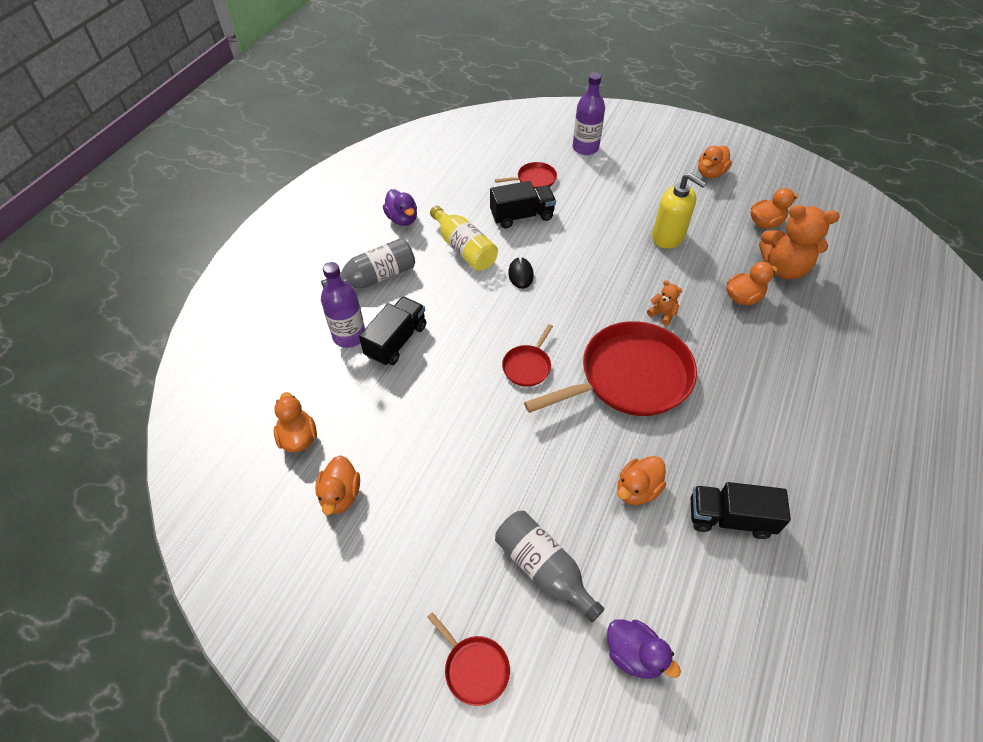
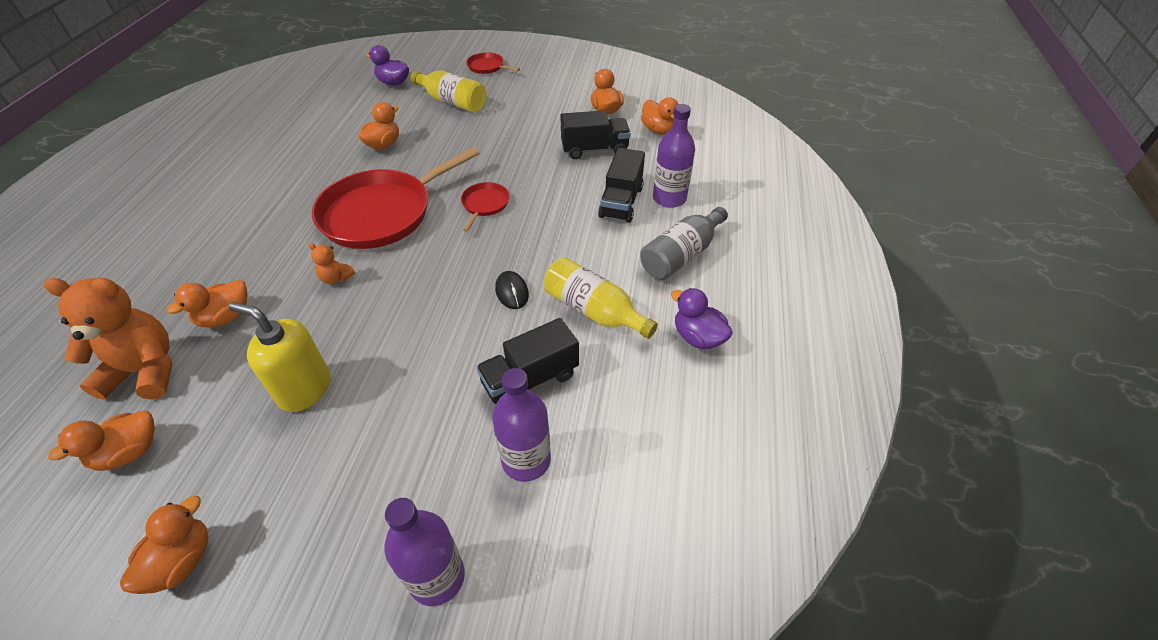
camera: 165 degrees right, 5 degrees down
(534, 179) = (526, 460): red pan -> purple bottle
(543, 568) = (452, 102): grey bottle -> yellow bottle
(730, 518) = (313, 141): black truck -> black truck (594, 149)

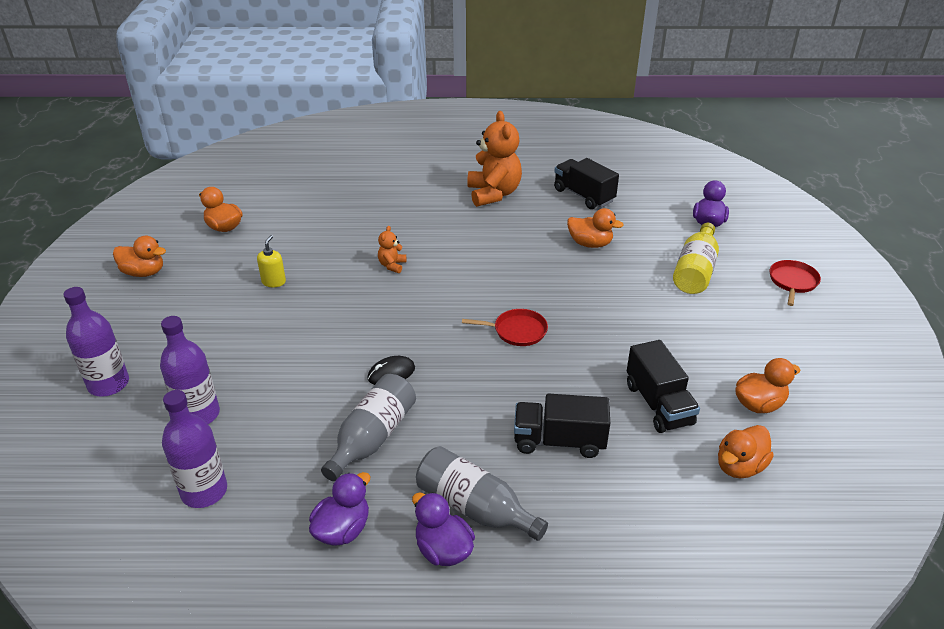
camera: 80 degrees right, 10 degrees down
(145, 371) = (289, 210): orange teddy bear -> orange teddy bear (493, 194)
(225, 317) = (342, 226): orange duck -> none
(304, 389) = (274, 282): yellow soap dispenser -> yellow soap dispenser, size x0.54
(382, 213) = (483, 269): red pan -> none
(530, 379) = (283, 403): black truck -> black truck (583, 196)
(594, 311) = (373, 437): yellow bottle -> grey bottle
(669, 198) = (583, 488): purple bottle -> purple bottle (204, 491)
(720, 277) = (443, 550): none -> purple duck

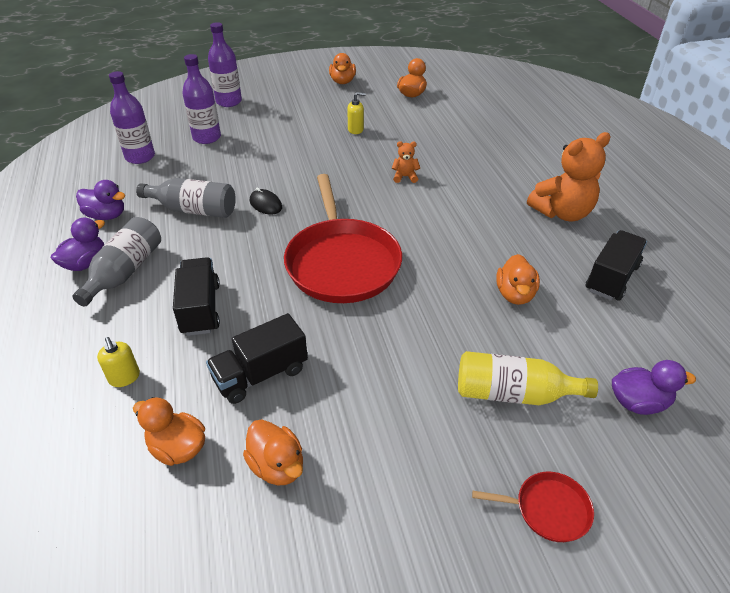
camera: 75 degrees right, 5 degrees up
(517, 331) = (342, 262): red pan -> red pan, size x2.26
(649, 506) = (124, 377): none -> yellow soap dispenser

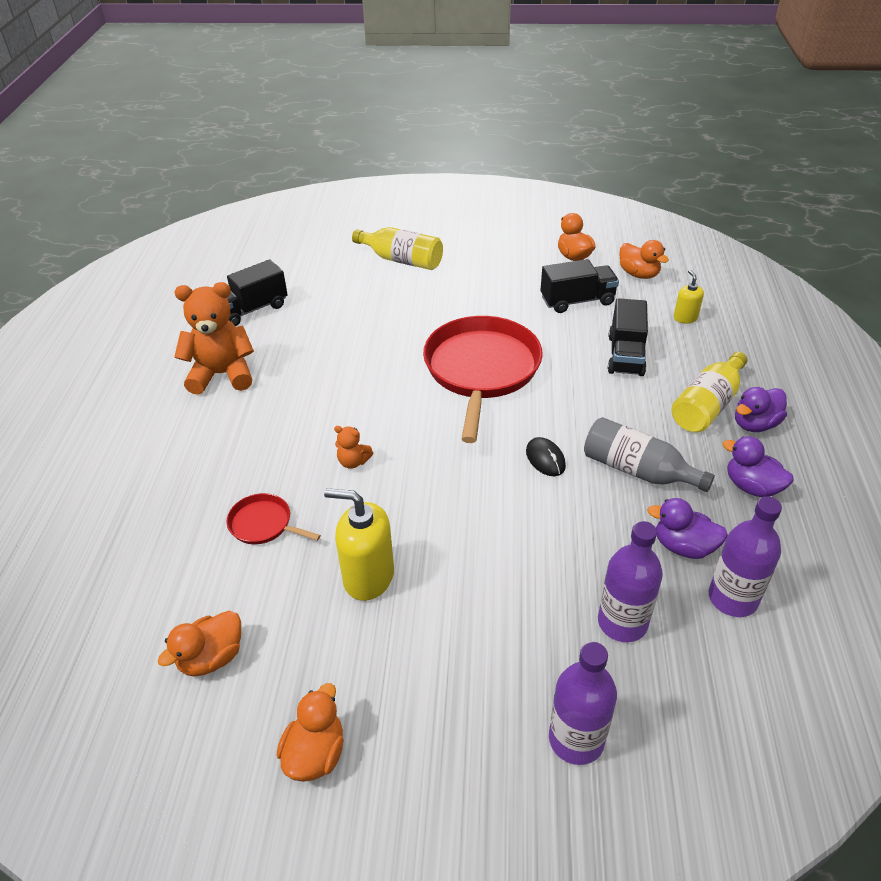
camera: 160 degrees left, 0 degrees up
(125, 272) = (707, 406): grey bottle -> yellow bottle
(356, 130) = (368, 577): yellow soap dispenser -> yellow soap dispenser, size x1.84
(515, 294) = (344, 314): orange duck -> none
(548, 509) = (425, 217): red pan -> red pan (263, 524)
(638, 402) = (326, 243): purple duck -> purple duck (683, 546)

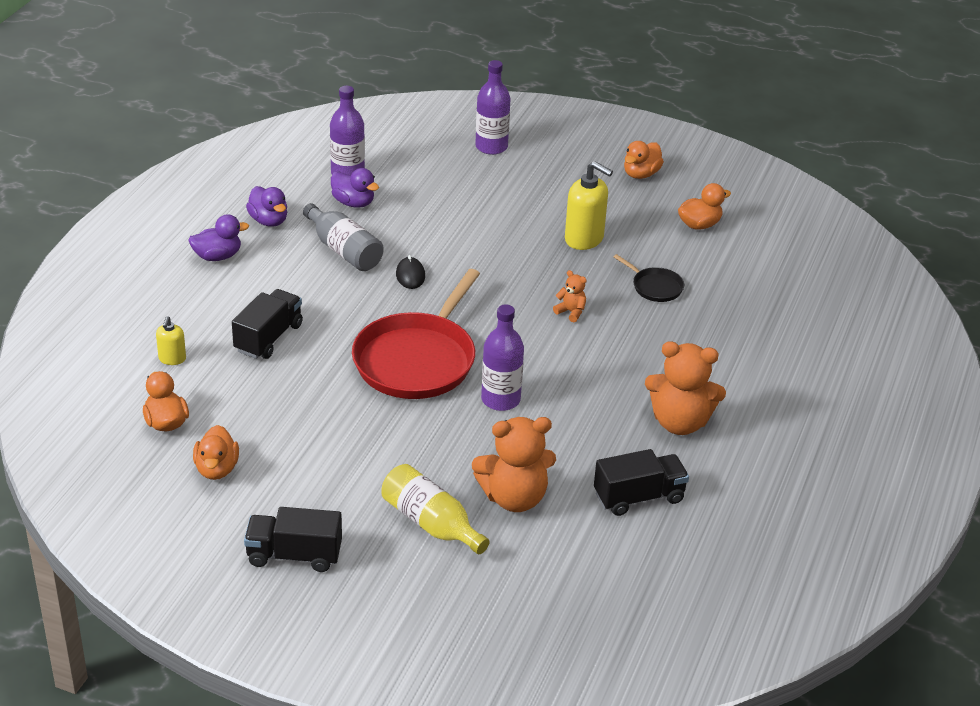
camera: 165 degrees left, 5 degrees down
(263, 524) = (655, 287): red pan -> black pan
(349, 288) = (514, 498): none -> orange teddy bear
(577, 301) = (264, 408): black truck -> black truck (294, 555)
(622, 622) = (427, 180): purple bottle -> purple bottle (500, 399)
(707, 406) = (240, 279): yellow bottle -> none

